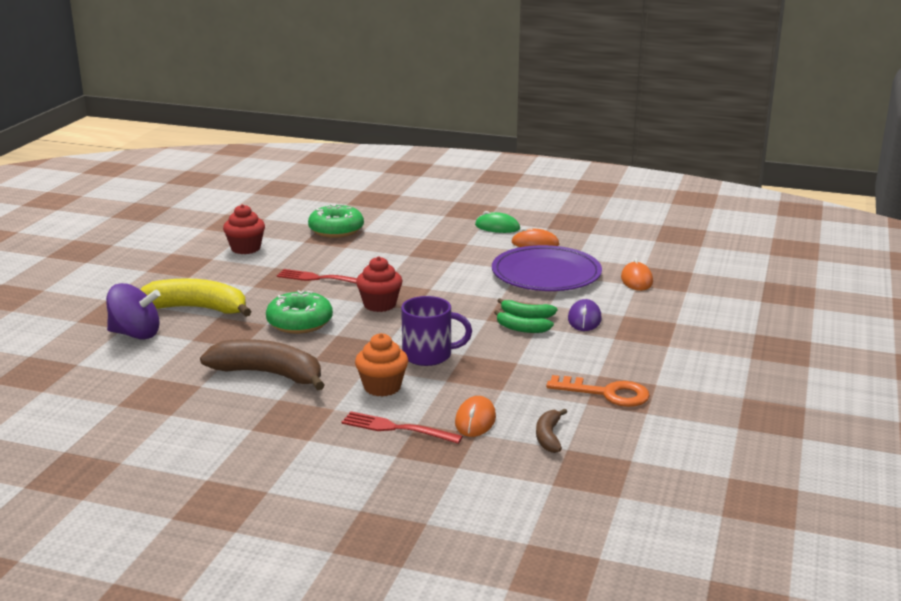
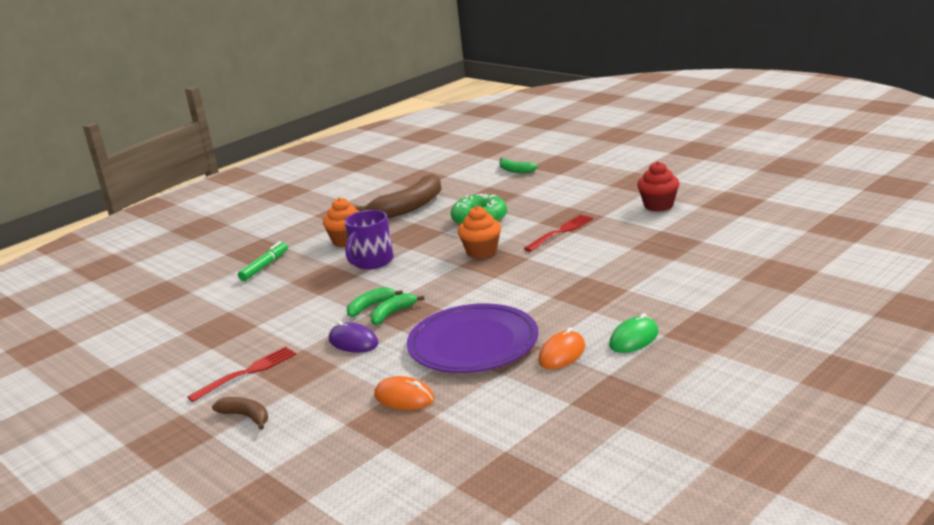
camera: 120 degrees right, 0 degrees up
(135, 334) = (515, 170): purple spinning top -> green banana
(197, 308) = (541, 187): yellow banana -> none
(336, 230) = (683, 246): green donut -> none
(380, 305) = (481, 252): red cupcake -> orange cupcake
(397, 428) = (290, 240): red fork -> red fork (247, 373)
(475, 420) = (264, 266): orange mouse -> green marker
(548, 437) = (211, 288): brown banana -> brown banana (246, 416)
(606, 393) = (228, 322): orange key -> none

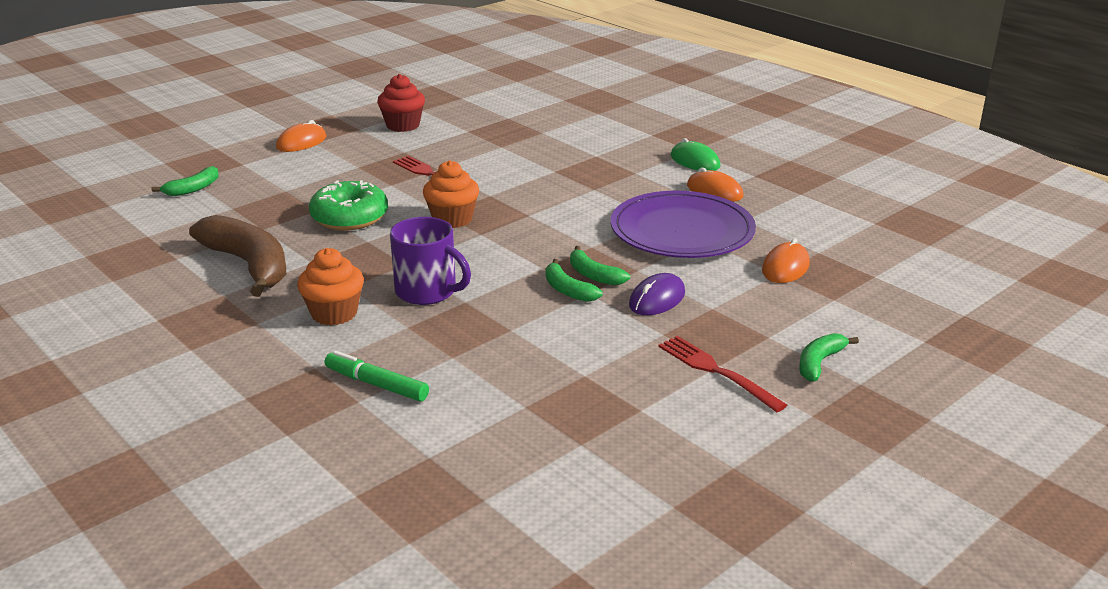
camera: 90 degrees left, 5 degrees up
(246, 416) = (819, 363): brown banana -> green banana
(606, 181) = (301, 142): none -> orange mouse

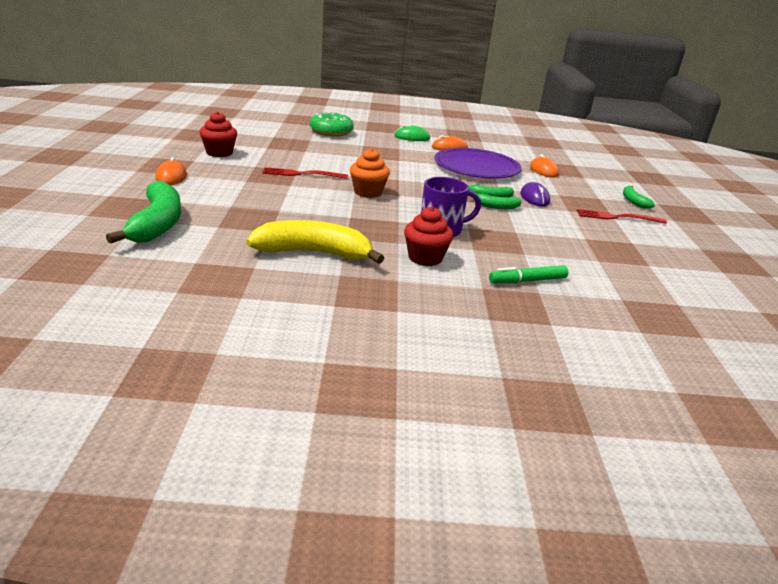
camera: 50 degrees left, 0 degrees up
(193, 189) = (157, 224): green banana -> green banana, size x2.01
(249, 265) = (314, 253): brown banana -> yellow banana
(334, 313) = (425, 258): orange cupcake -> red cupcake
(349, 217) = (310, 208): green donut -> green donut (331, 132)

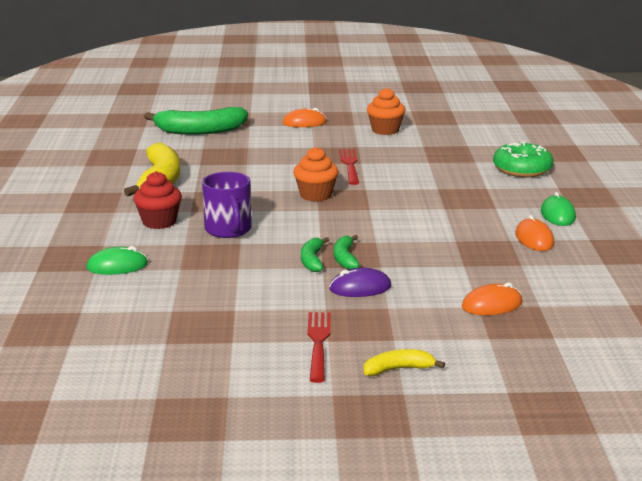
camera: 90 degrees right, 5 degrees down
(219, 153) = (385, 130): red cupcake -> orange cupcake
(476, 167) = (458, 254): purple plate -> none
(527, 281) = (117, 266): green marker -> green mouse
(633, 201) = (398, 369): green banana -> yellow banana

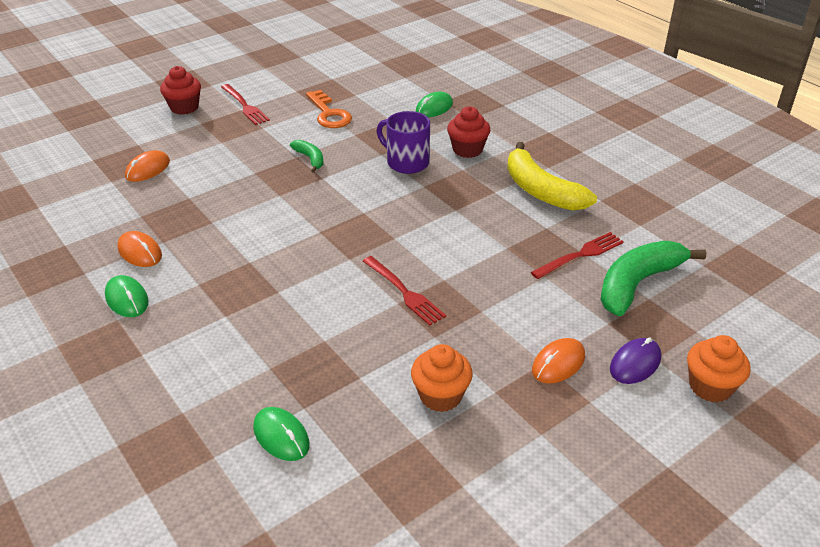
camera: 145 degrees right, 15 degrees up
(207, 148) = (580, 255): none -> red fork
(234, 298) = (329, 114): none -> orange key
(315, 195) = (386, 229): orange cupcake -> orange cupcake (710, 386)
(345, 258) = (288, 169): green banana -> none
(360, 288) = (253, 149): purple mouse -> purple mouse (635, 363)
(398, 369) = (184, 107): yellow banana -> red cupcake
(489, 141) = (281, 436): none -> green mouse
(522, 169) = (200, 376): green donut -> none

